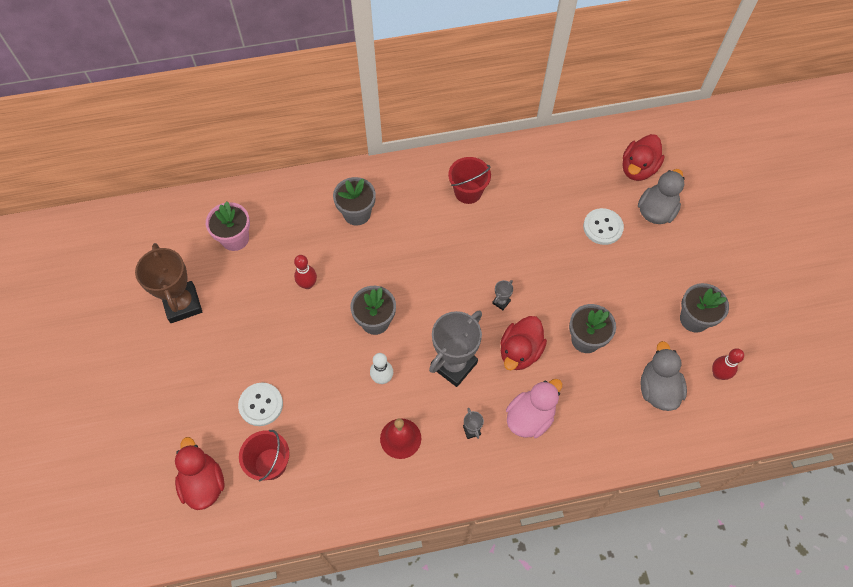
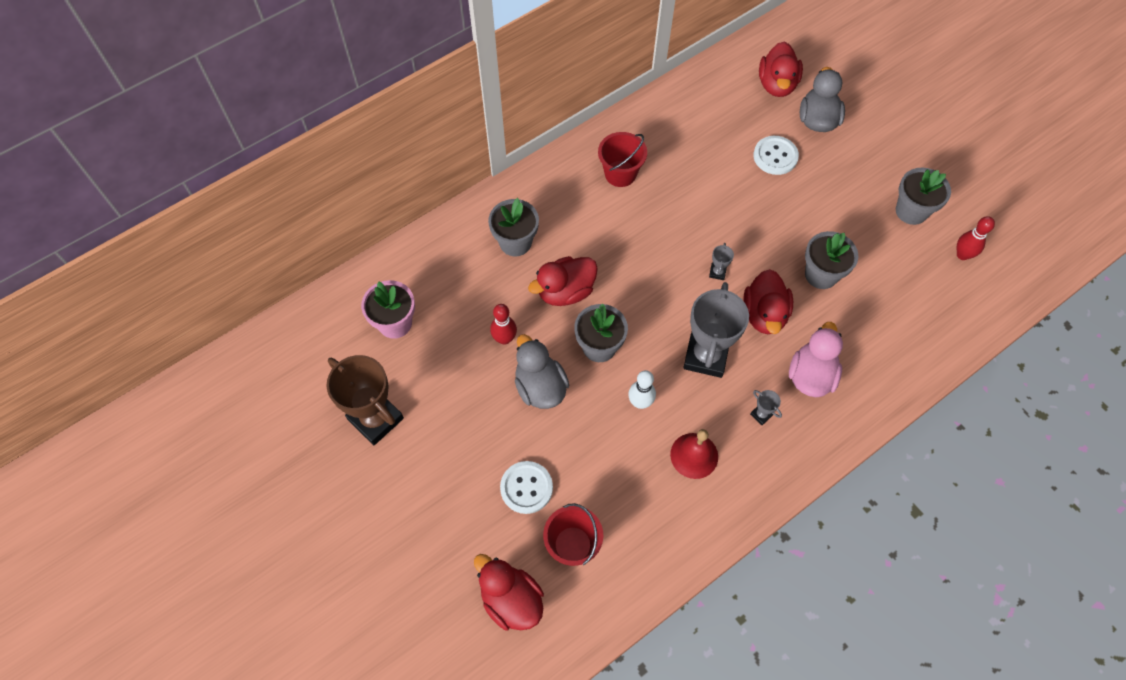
camera: 25 degrees left, 0 degrees up
(373, 267) = (565, 291): none -> red duck
(658, 389) = (915, 293): grey duck -> grey duck (540, 387)

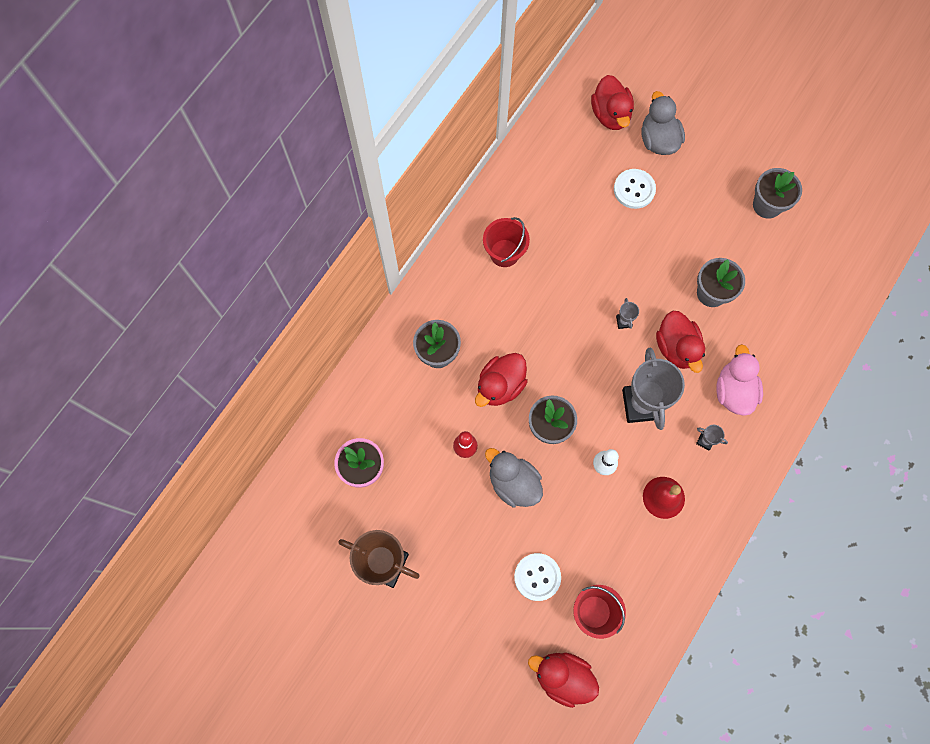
camera: 20 degrees left, 10 degrees up
(962, 255) = (822, 233): red bowling pin -> none

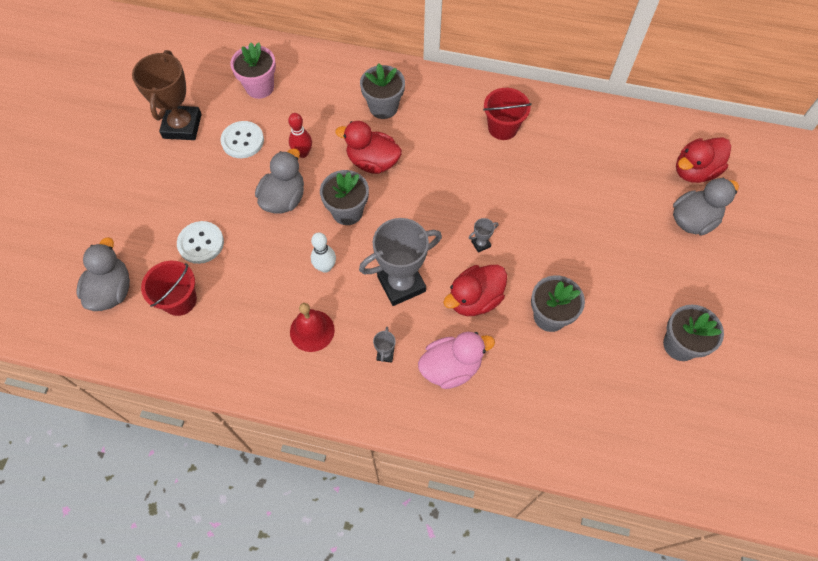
camera: 70 degrees right, 10 degrees down
(562, 676) = (112, 291): red duck -> grey duck
(634, 189) = (626, 214): white button -> white button (242, 141)

